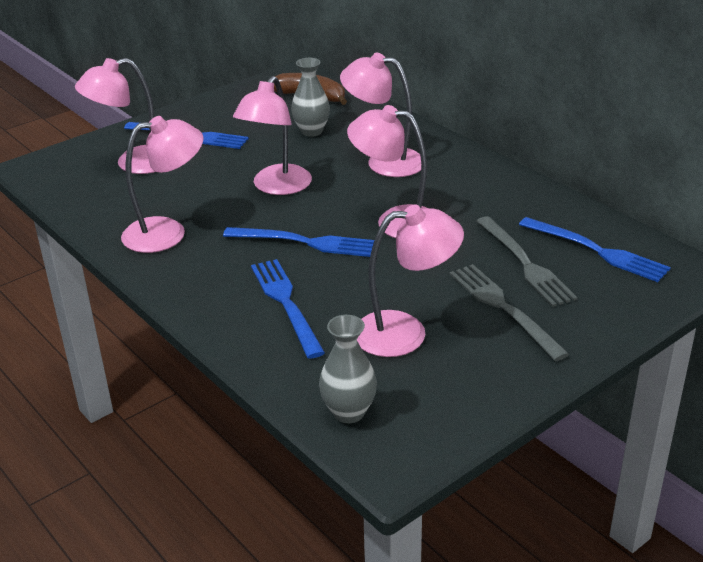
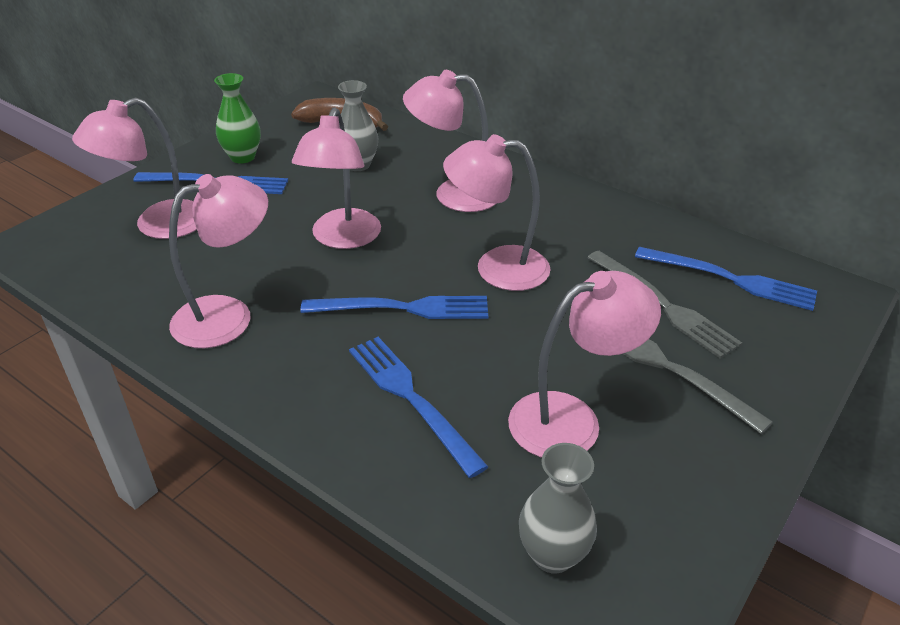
camera: 15 degrees left, 5 degrees up
(217, 117) = (242, 157): none -> green vase

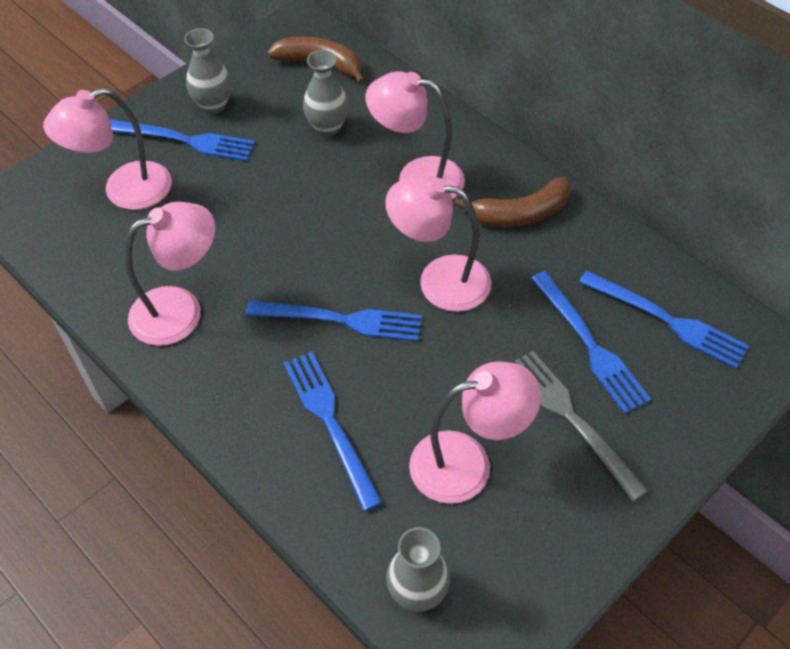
camera: 10 degrees right, 15 degrees up
(242, 157) = (213, 105): green vase -> grey vase
(342, 238) = (297, 227): pink lamp -> none
(560, 212) = (520, 214): none -> brown banana
(663, 305) = (590, 345): grey fork -> blue fork

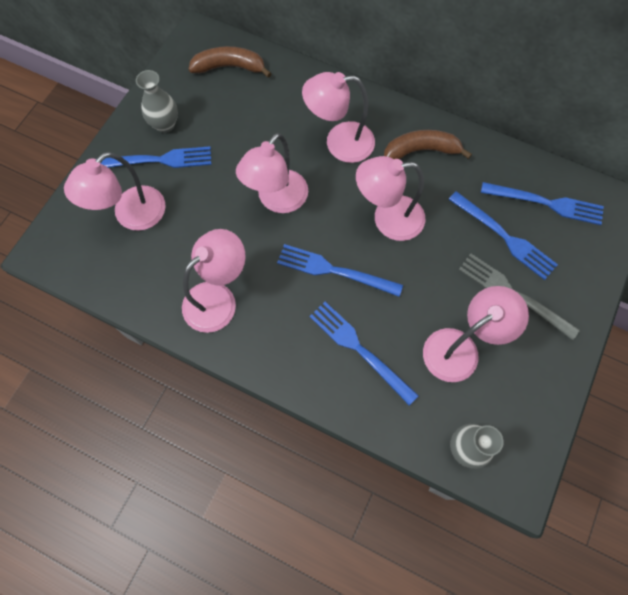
camera: 20 degrees left, 15 degrees up
(307, 221) = (277, 200): none -> pink lamp
(327, 127) = (258, 119): grey vase -> none
(341, 320) = (334, 270): blue fork -> blue fork turned 150 degrees counterclockwise
(520, 214) = (421, 151): brown banana -> brown banana turned 150 degrees counterclockwise

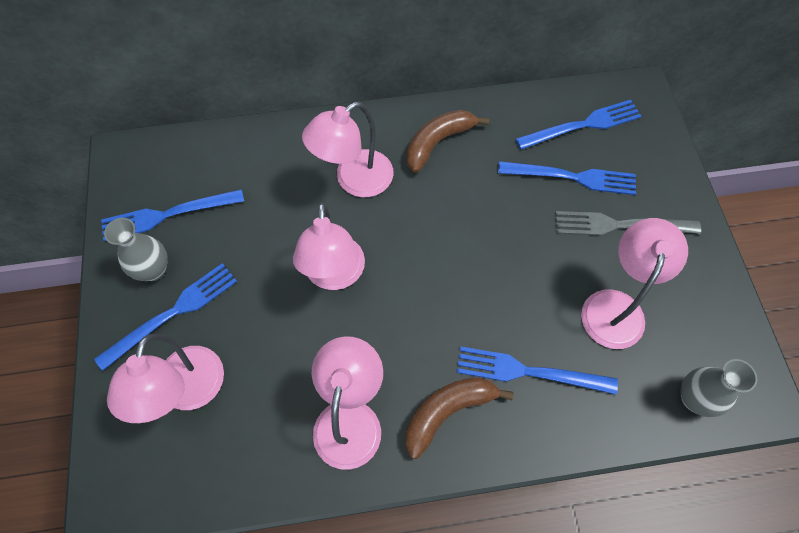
camera: 35 degrees left, 5 degrees down
(229, 67) = (182, 169): brown banana -> brown banana (447, 412)
(334, 270) = (445, 309): blue fork -> blue fork (167, 215)
(387, 219) = (457, 226): pink lamp -> none

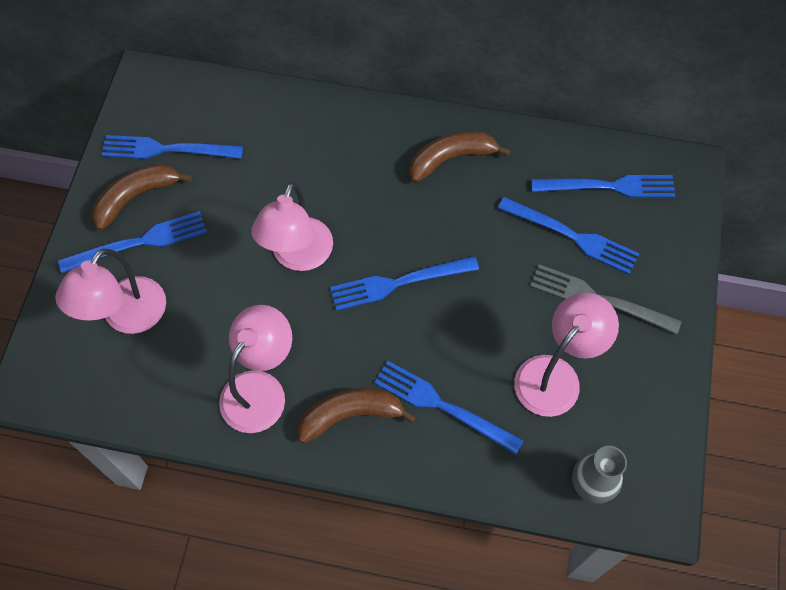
camera: 20 degrees right, 0 degrees up
(153, 270) = (136, 197): grey vase -> brown banana
(354, 180) = (353, 171): pink lamp -> none
(438, 269) = (398, 283): none -> blue fork

